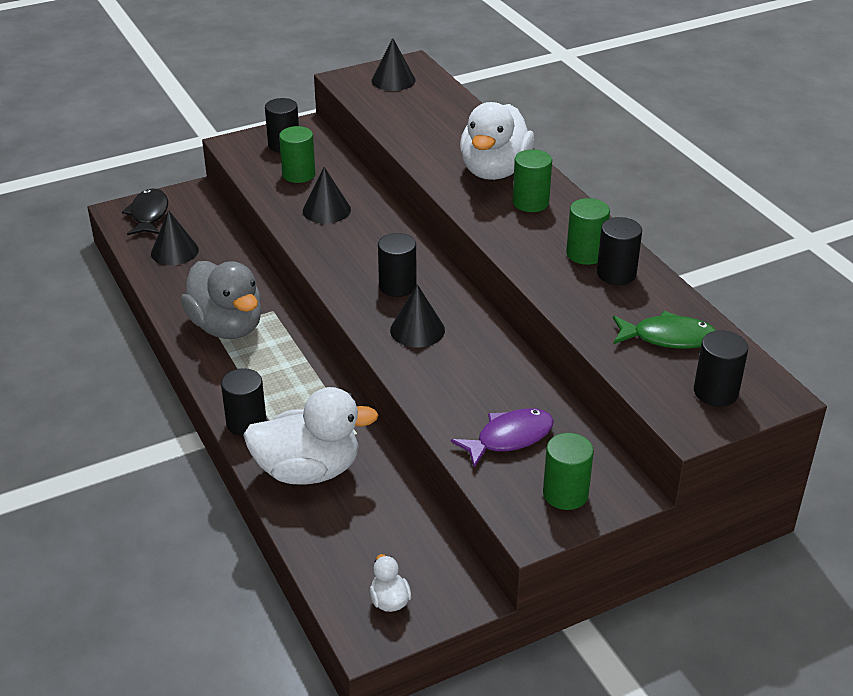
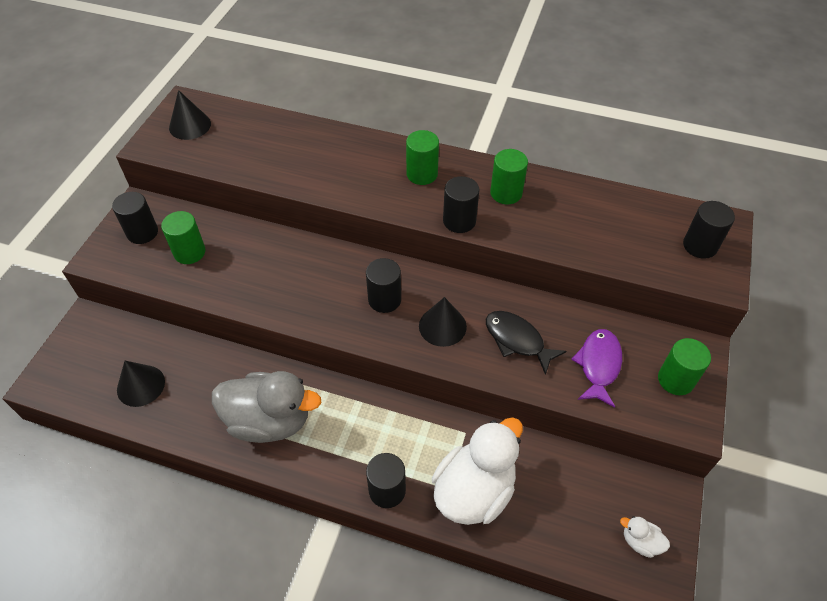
camera: 45 degrees left, 15 degrees up
(149, 214) = (73, 367): black fish -> black fish (517, 340)
(326, 210) = (252, 270): black cone -> none
(494, 171) = (365, 162): white duck -> none
(616, 274) = (542, 196): black cylinder -> black cylinder (459, 221)
(668, 337) = (628, 224): green fish -> none

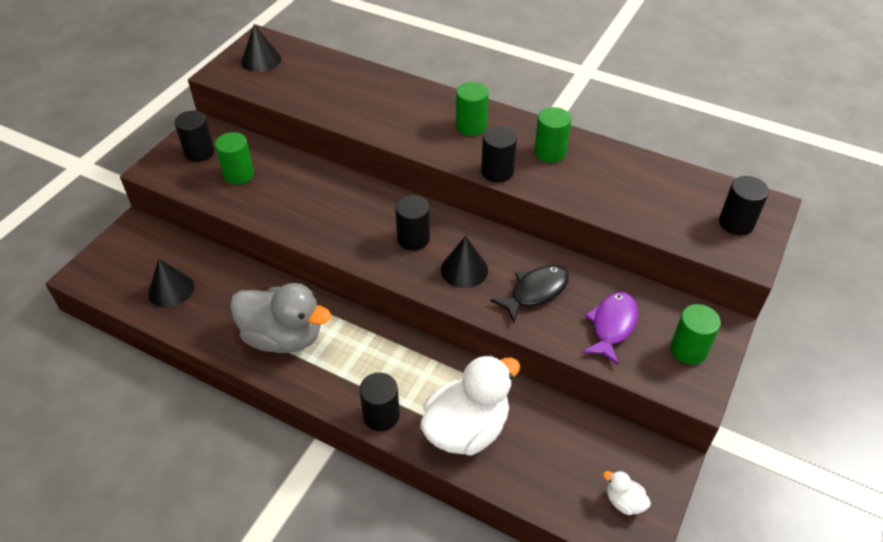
camera: 10 degrees right, 5 degrees down
(517, 340) = (535, 292): black fish -> black fish turned 90 degrees clockwise

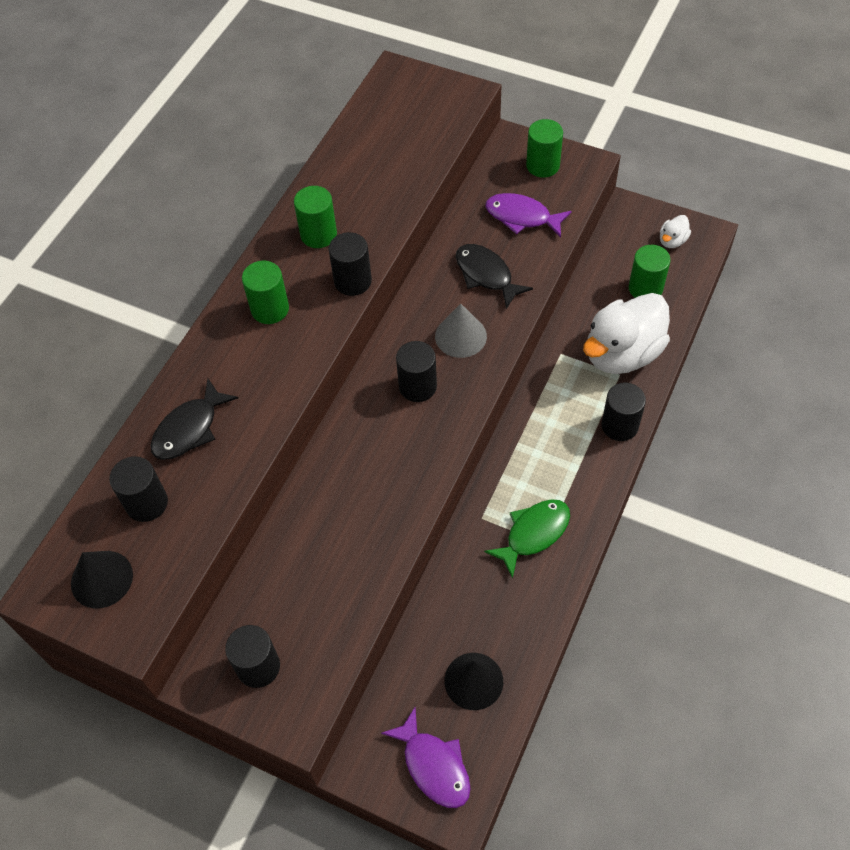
camera: 90 degrees left, 10 degrees up
(118, 264) = (433, 765): none -> purple fish
(239, 174) = (307, 601): green cylinder -> green cylinder (645, 288)
(283, 337) = (533, 534): grey duck -> green fish
(366, 91) = (189, 429): none -> black fish
(464, 269) = (460, 336): black cone -> grey cone
(466, 429) = (622, 353): white duck -> white duck turned 90 degrees counterclockwise
(736, 223) = (421, 97): black cylinder -> black cylinder (147, 503)

